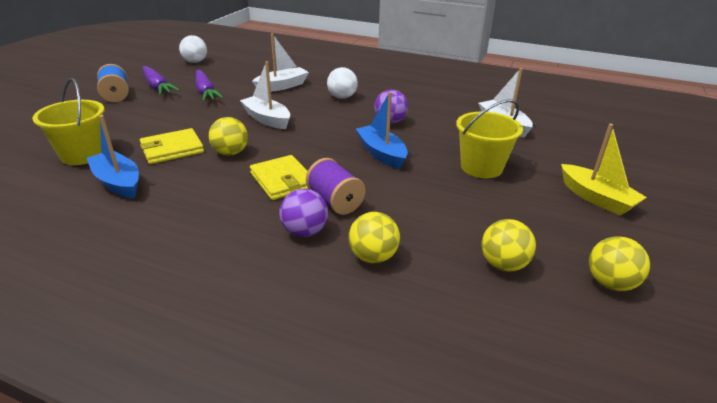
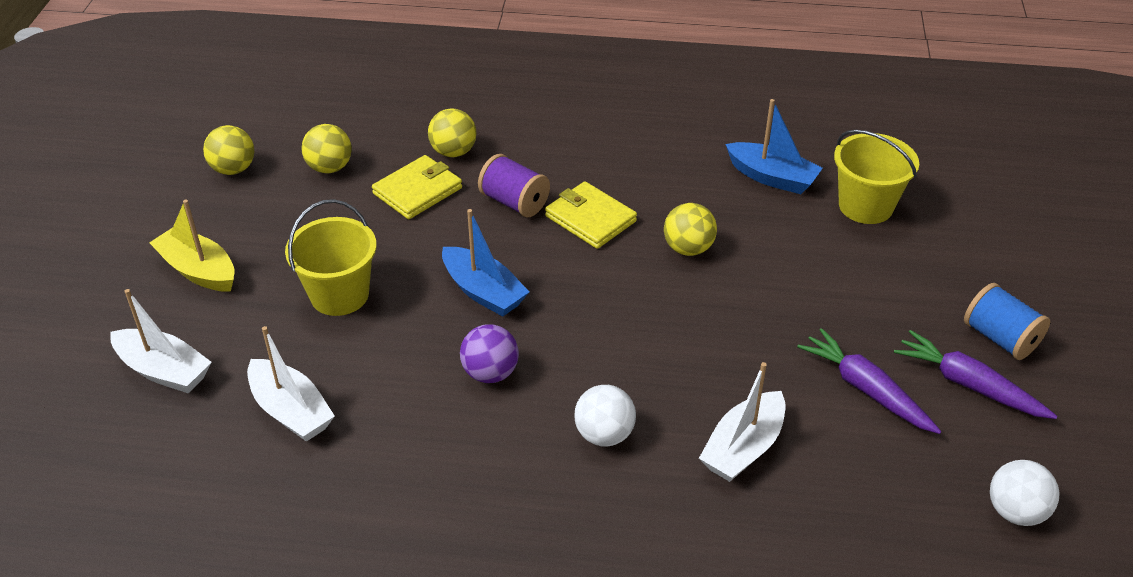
camera: 165 degrees right, 10 degrees up
(172, 149) = (769, 238): yellow wallet -> yellow wallet (418, 191)
(267, 119) = (694, 332): white boat -> white boat (164, 371)
(304, 232) = (529, 163): purple ball -> none

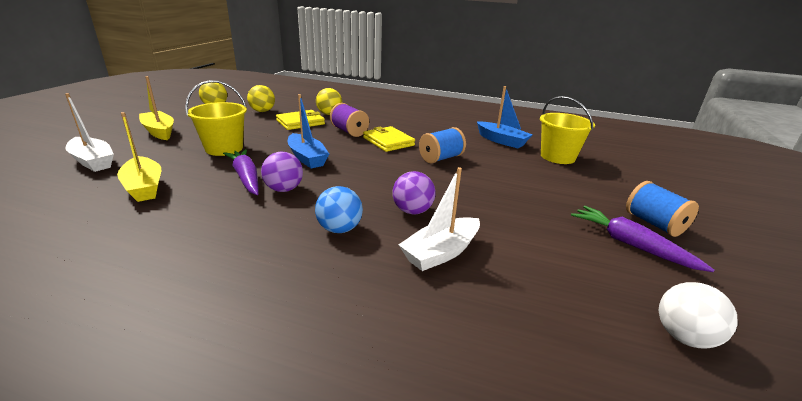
camera: 10 degrees right, 15 degrees down
(291, 411) = (144, 187): white boat -> yellow boat
(604, 434) = (339, 229): white ball -> blue ball
(685, 380) = (412, 211): none -> purple ball
(688, 248) = (441, 158): yellow ball -> blue spool
(866, 390) = (547, 235): purple carrot -> purple carrot (246, 178)

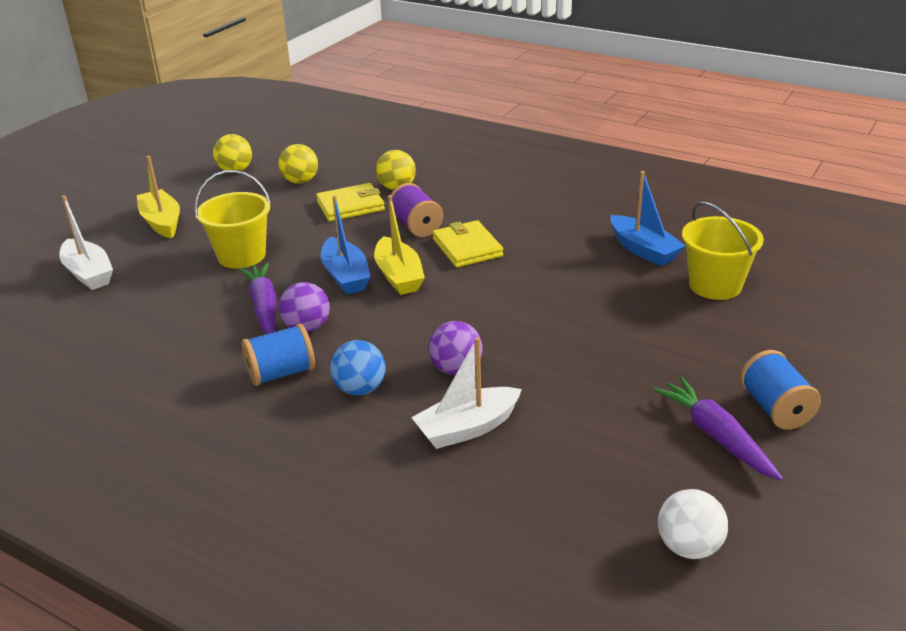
camera: 15 degrees right, 5 degrees up
(144, 187) = (148, 316): yellow boat -> yellow boat (399, 276)
(441, 158) = (531, 282): blue spool -> blue spool (281, 373)

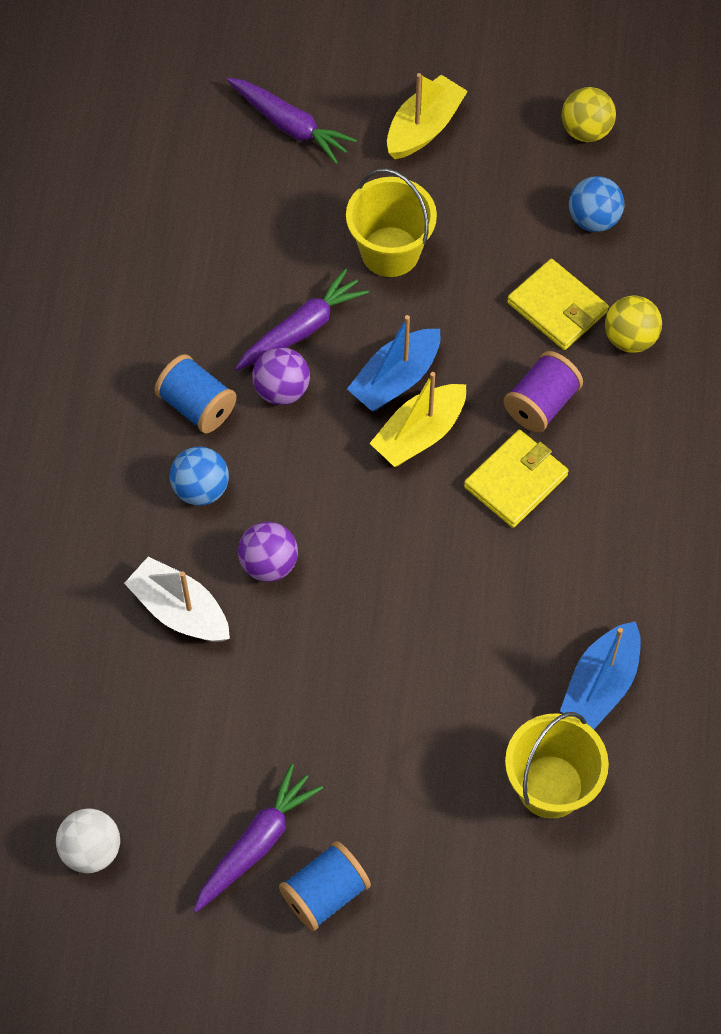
camera: 65 degrees right, 30 degrees up
(88, 274) = (289, 125): white boat -> purple carrot
(300, 181) = (593, 219): yellow ball -> blue ball

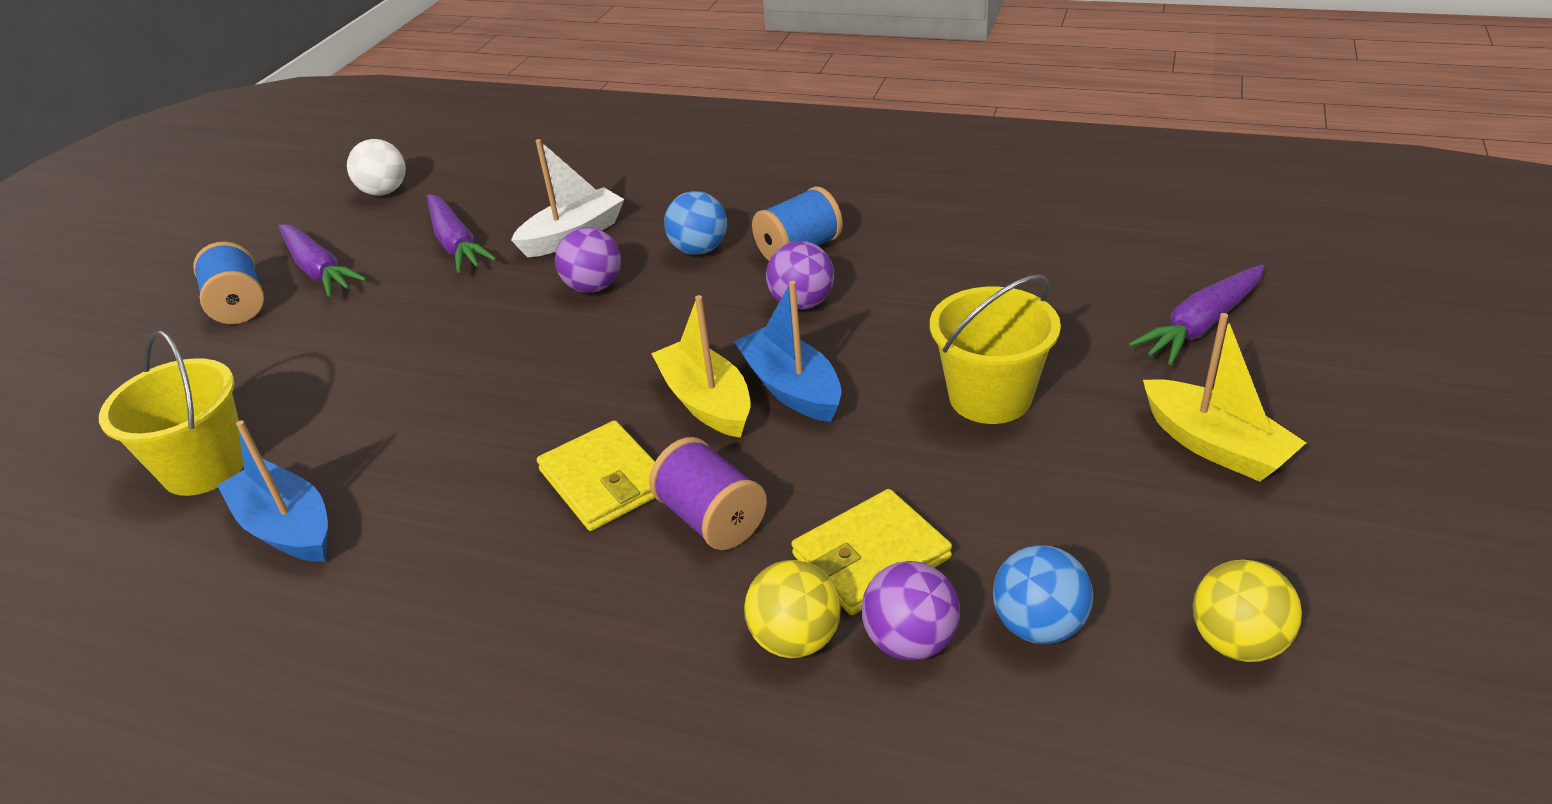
camera: 105 degrees right, 25 degrees down
(301, 329) = (881, 320): purple carrot -> purple carrot (456, 243)
(618, 280) = (910, 641): none -> purple ball

